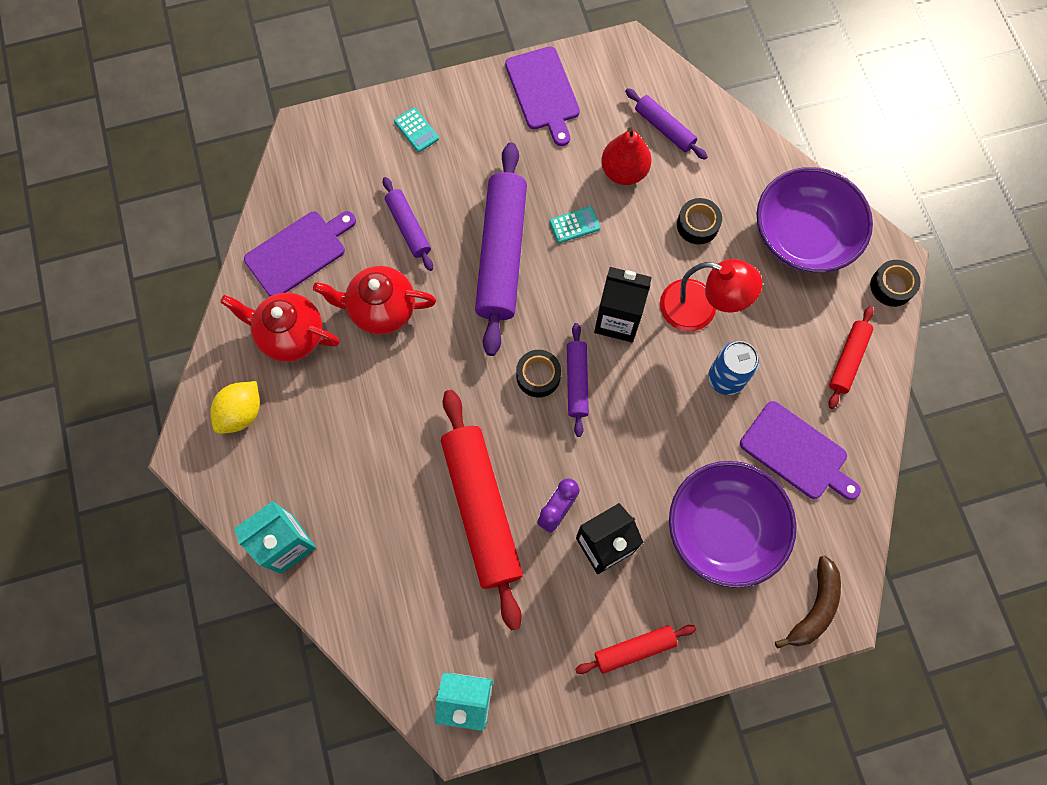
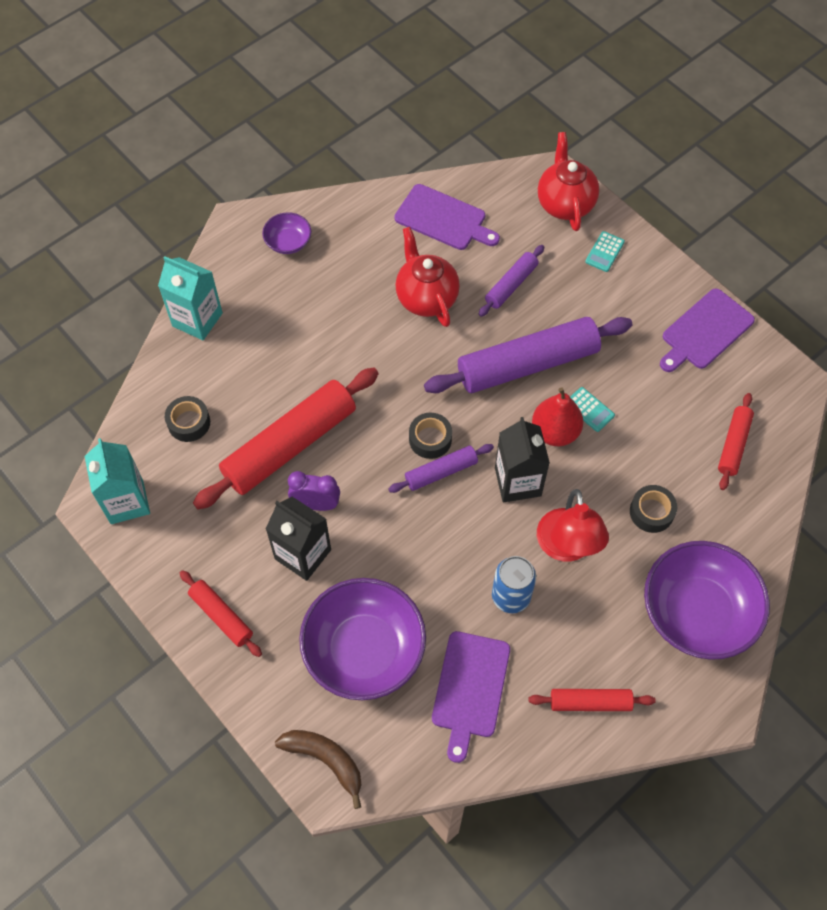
camera: 65 degrees right, 10 degrees down
(241, 413) = (288, 242): yellow lemon -> purple bowl
(291, 335) = (369, 245): red teapot -> red teapot (565, 204)
(624, 171) = (667, 428): red pear -> red pear (555, 432)
(664, 128) = (733, 444): purple rolling pin -> red rolling pin
(814, 608) = (326, 760): brown banana -> brown banana turned 150 degrees counterclockwise
(891, 286) = (693, 717): black tape -> black tape (189, 423)

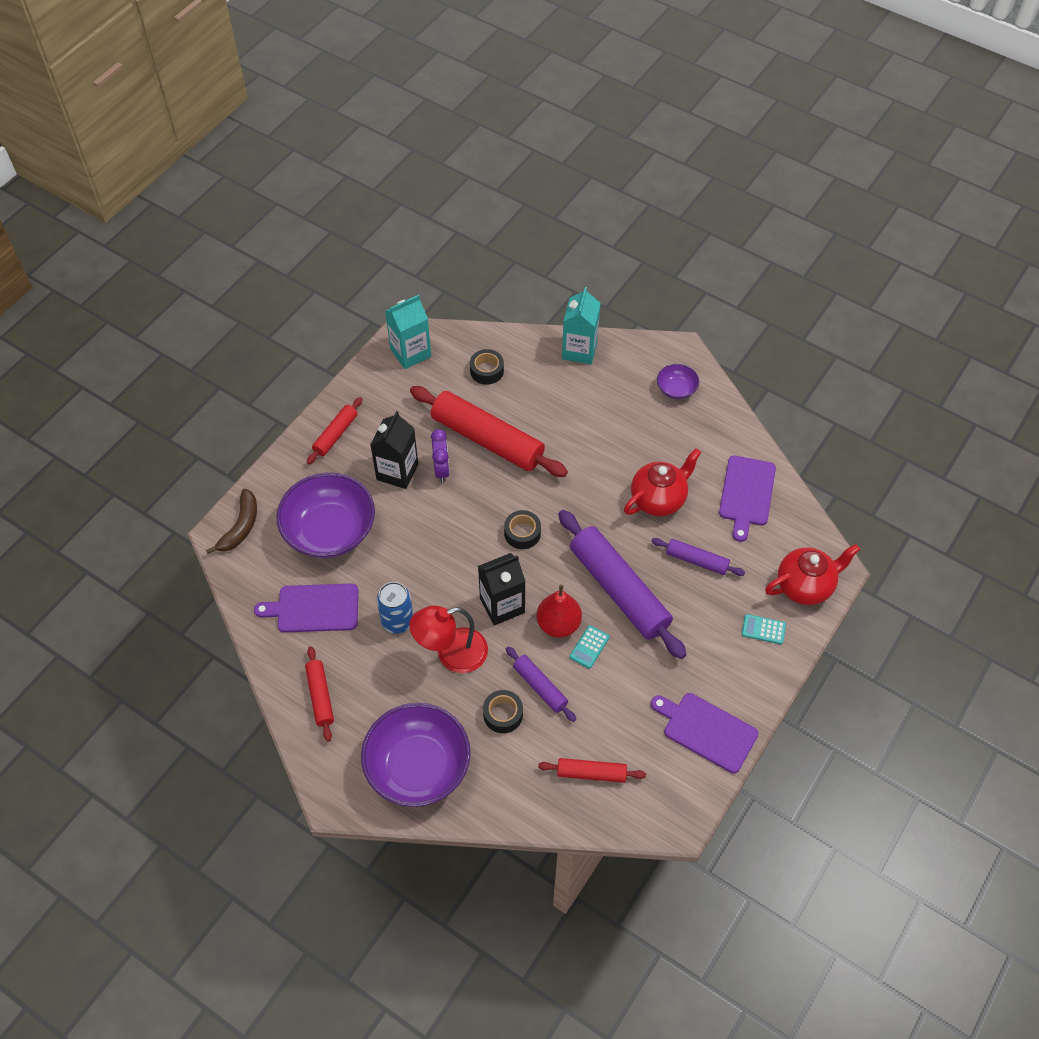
camera: 75 degrees right, 5 degrees down
(441, 472) = (494, 547): purple rolling pin -> purple rolling pin (540, 687)

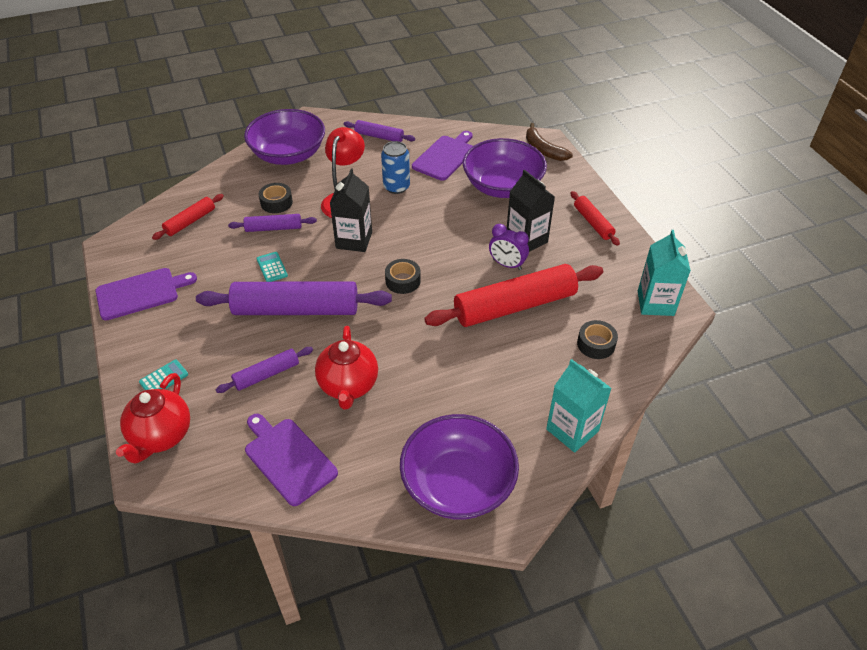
camera: 125 degrees right, 10 degrees down
(320, 696) = (379, 136): red rolling pin -> purple rolling pin
(558, 624) = (307, 261): red pear -> none
(676, 389) = (458, 484): purple bowl -> purple bowl, size x2.14

